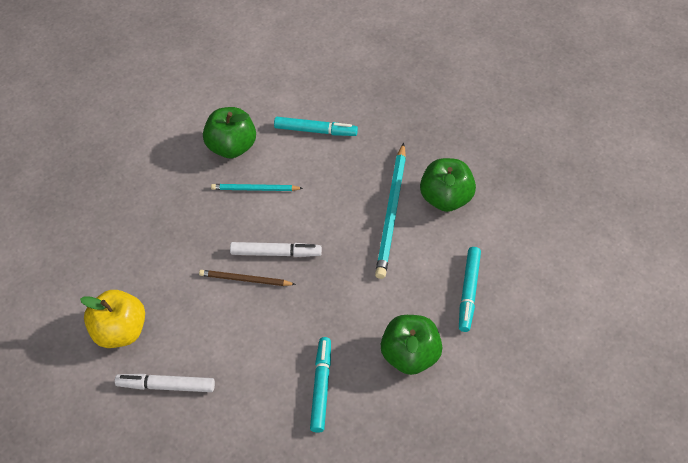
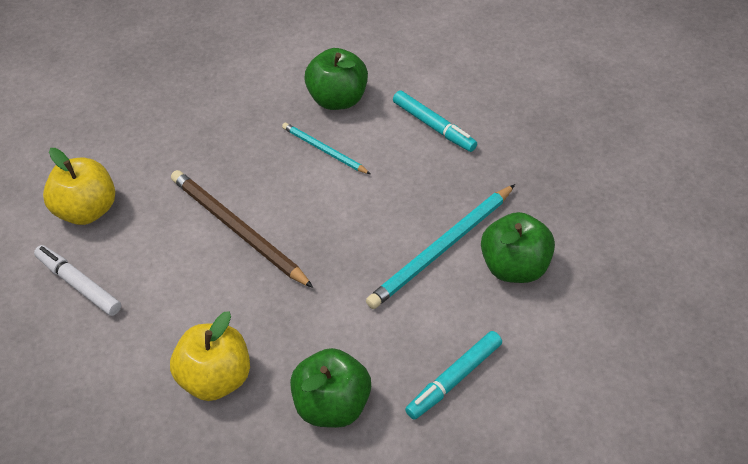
camera: 35 degrees right, 5 degrees down
(245, 279) = (237, 230): brown pencil -> brown pencil, size x1.75
(276, 253) = (289, 222): white marker -> none
(321, 387) = (215, 378): turquoise marker -> yellow apple

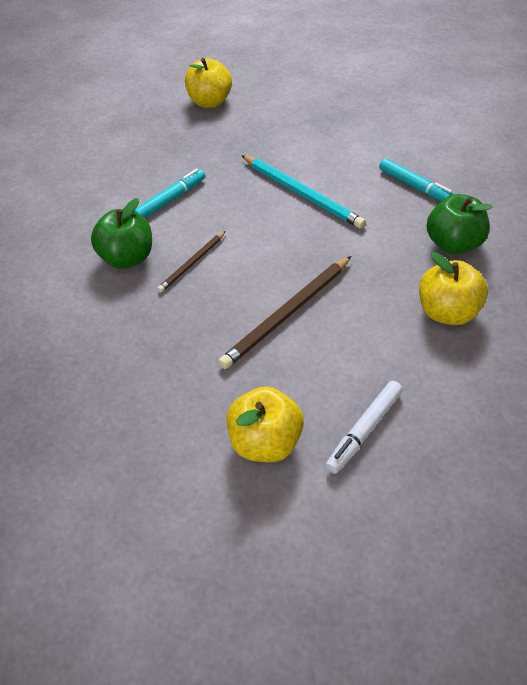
camera: 90 degrees left, 0 degrees up
(324, 150) = (192, 263): turquoise pencil -> brown pencil
(514, 267) = (316, 160): green apple -> none
(648, 153) = (210, 102): none -> yellow apple

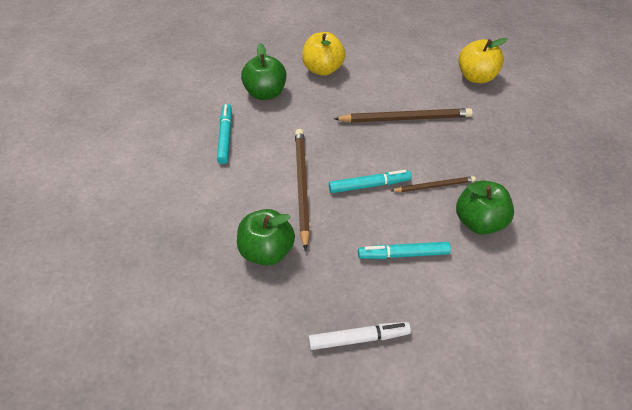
camera: 140 degrees left, 0 degrees up
(210, 102) = (247, 363): yellow apple -> none
(249, 228) = (369, 185): none -> turquoise marker
(269, 145) = (266, 251): none -> green apple
(301, 194) = (301, 186): turquoise pencil -> brown pencil
(364, 430) = (425, 56): white marker -> white marker (359, 338)

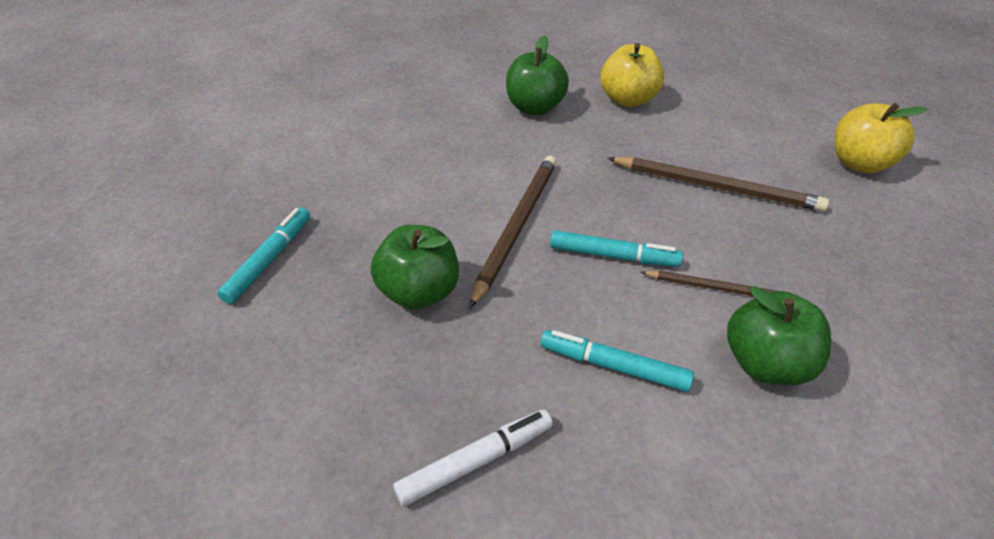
camera: 25 degrees right, 5 degrees down
(225, 137) = (454, 142): turquoise marker -> turquoise marker (270, 260)
(359, 338) = (476, 461): white marker -> white marker turned 45 degrees counterclockwise

